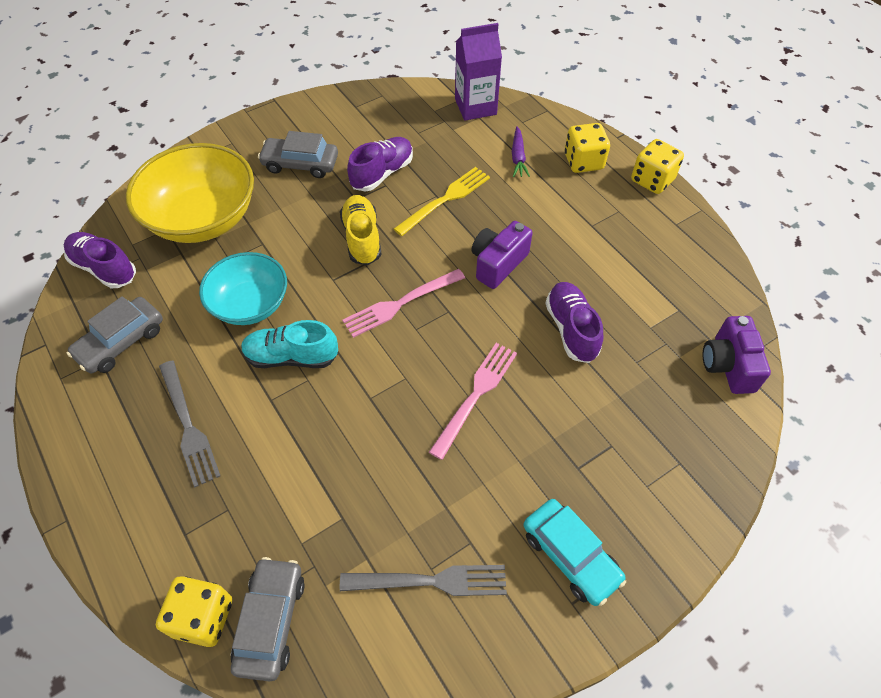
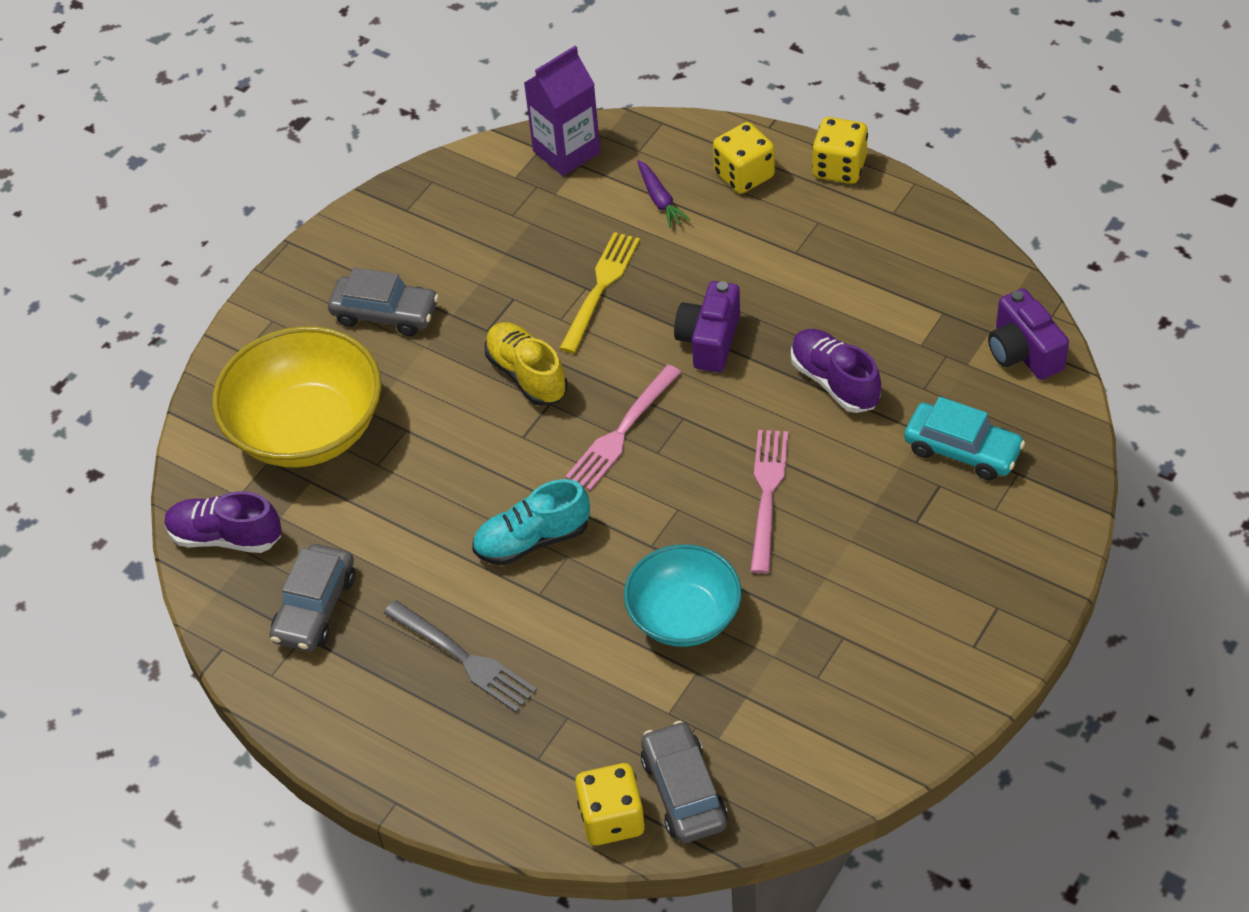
camera: 20 degrees left, 5 degrees down
(250, 304) = (442, 504): turquoise bowl -> turquoise bowl (684, 616)
(300, 164) = (385, 313): grey car -> grey car turned 150 degrees counterclockwise
(382, 173) = (500, 285): purple shoe -> none
(431, 581) = (824, 687): grey fork -> none
(570, 555) = (950, 605): turquoise car -> turquoise car (962, 450)

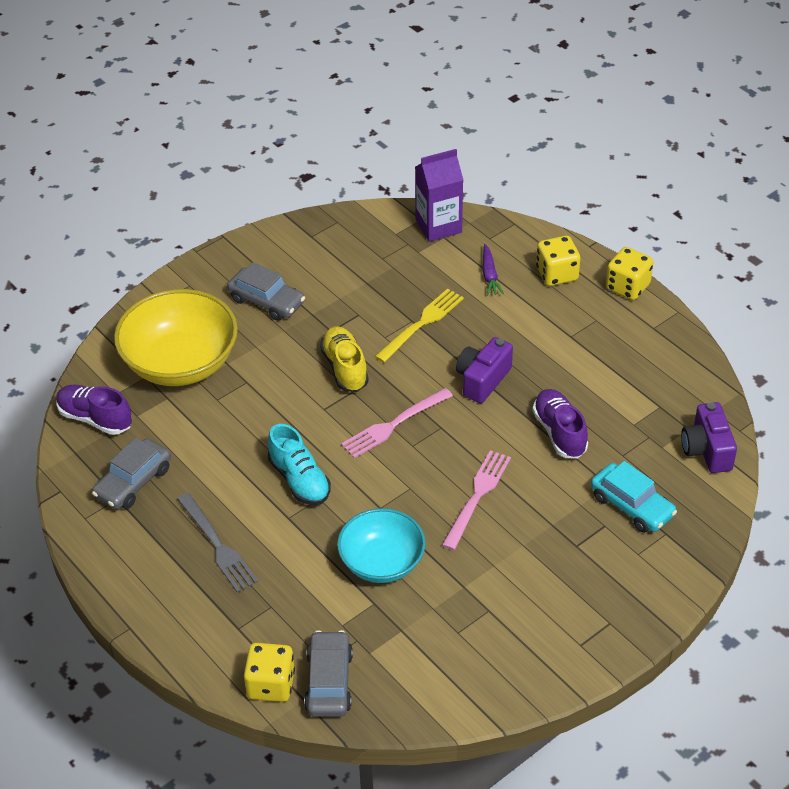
camera: 15 degrees right, 5 degrees down
(532, 540) = (299, 480): turquoise shoe -> turquoise shoe turned 120 degrees counterclockwise

